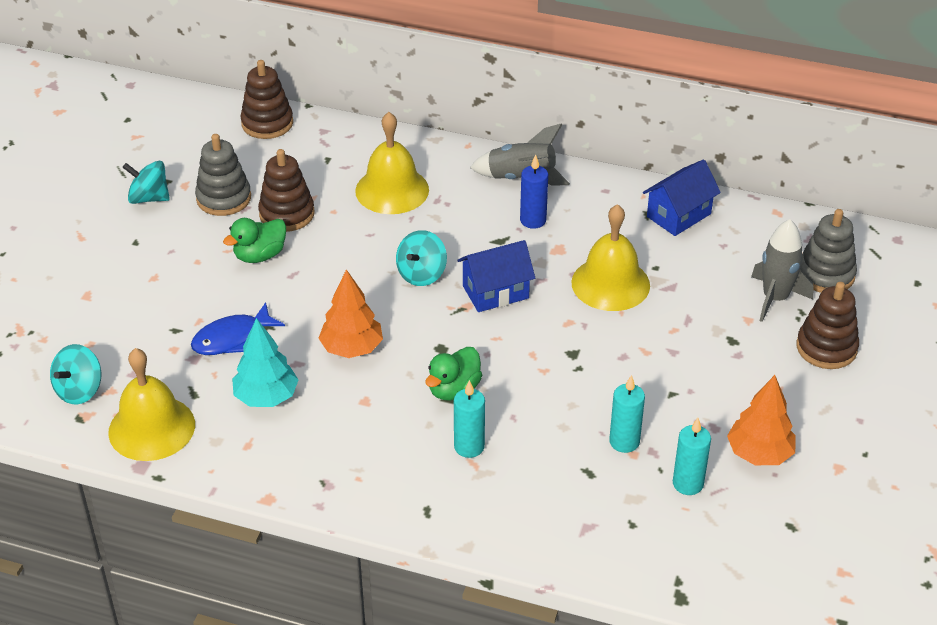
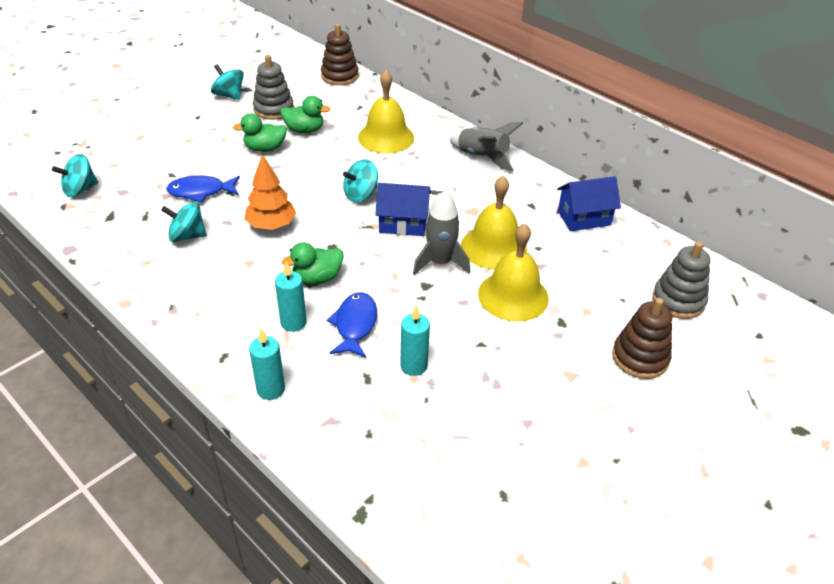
camera: 25 degrees right, 0 degrees up
(151, 428) = (99, 228): yellow bell -> yellow bell (513, 296)
(266, 397) = (187, 236): turquoise tree -> turquoise spinning top
(287, 214) = (304, 130): brown stacking toy -> green duck
(533, 220) = (469, 186): blue candle -> none
(534, 424) = (355, 325): none -> blue fish
(688, 484) = (440, 420): turquoise candle -> turquoise candle (271, 389)
(759, 454) = (519, 421): orange tree -> none
(775, 298) = (621, 303): grey rocket -> grey rocket (440, 262)

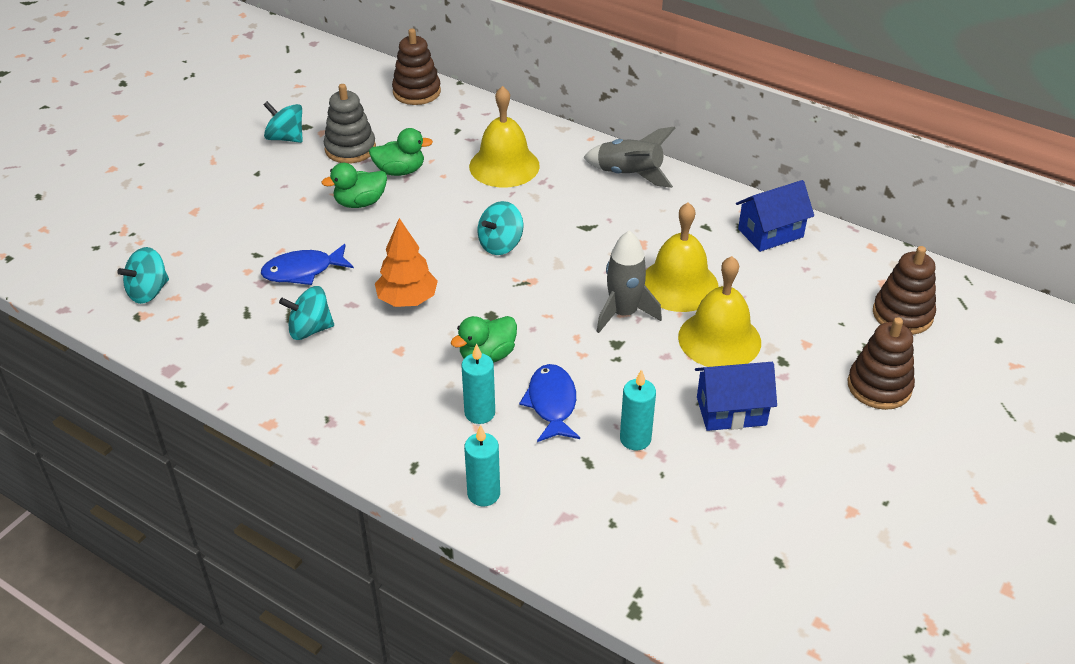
camera: 10 degrees left, 0 degrees up
(403, 224) = (564, 273): blue house -> blue house (731, 411)
(678, 300) = (902, 314): grey stacking toy -> brown stacking toy

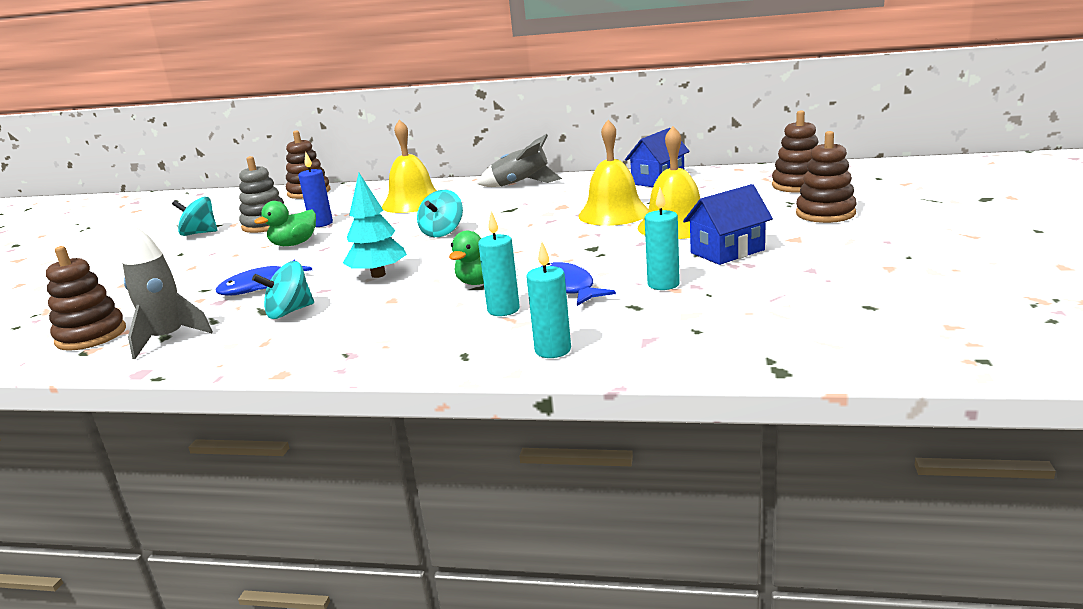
camera: 20 degrees left, 20 degrees down
(148, 292) = (91, 336): turquoise spinning top -> brown stacking toy
(400, 171) = (321, 224): green duck -> blue candle
(407, 300) = (378, 275): orange tree -> turquoise tree
(623, 313) = (582, 234): grey rocket -> grey rocket (168, 338)

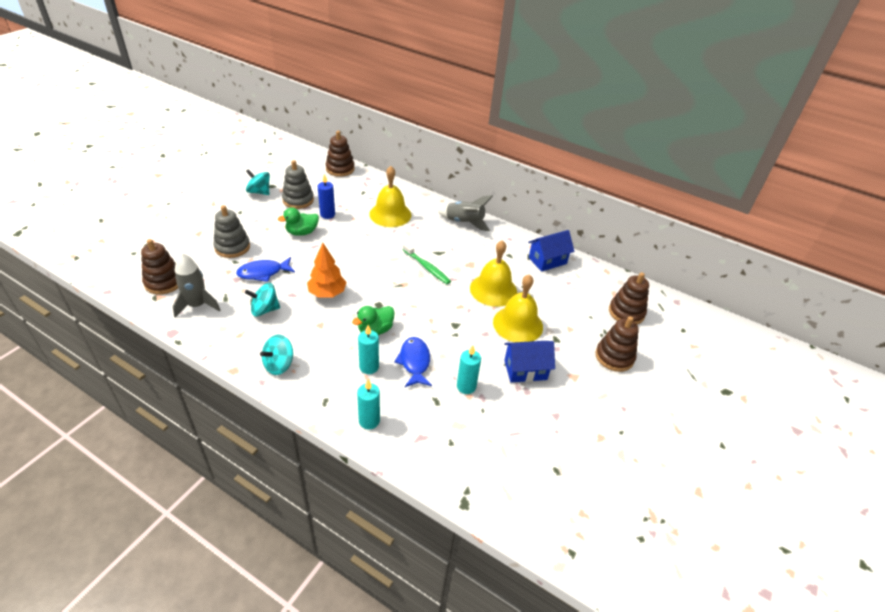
camera: 15 degrees right, 20 degrees up
(191, 280) = (232, 247): none -> grey stacking toy
(378, 275) = (327, 293): turquoise tree -> orange tree
(442, 232) = (386, 261): turquoise spinning top -> turquoise spinning top (279, 365)
(504, 222) = (426, 267): none -> green toothbrush

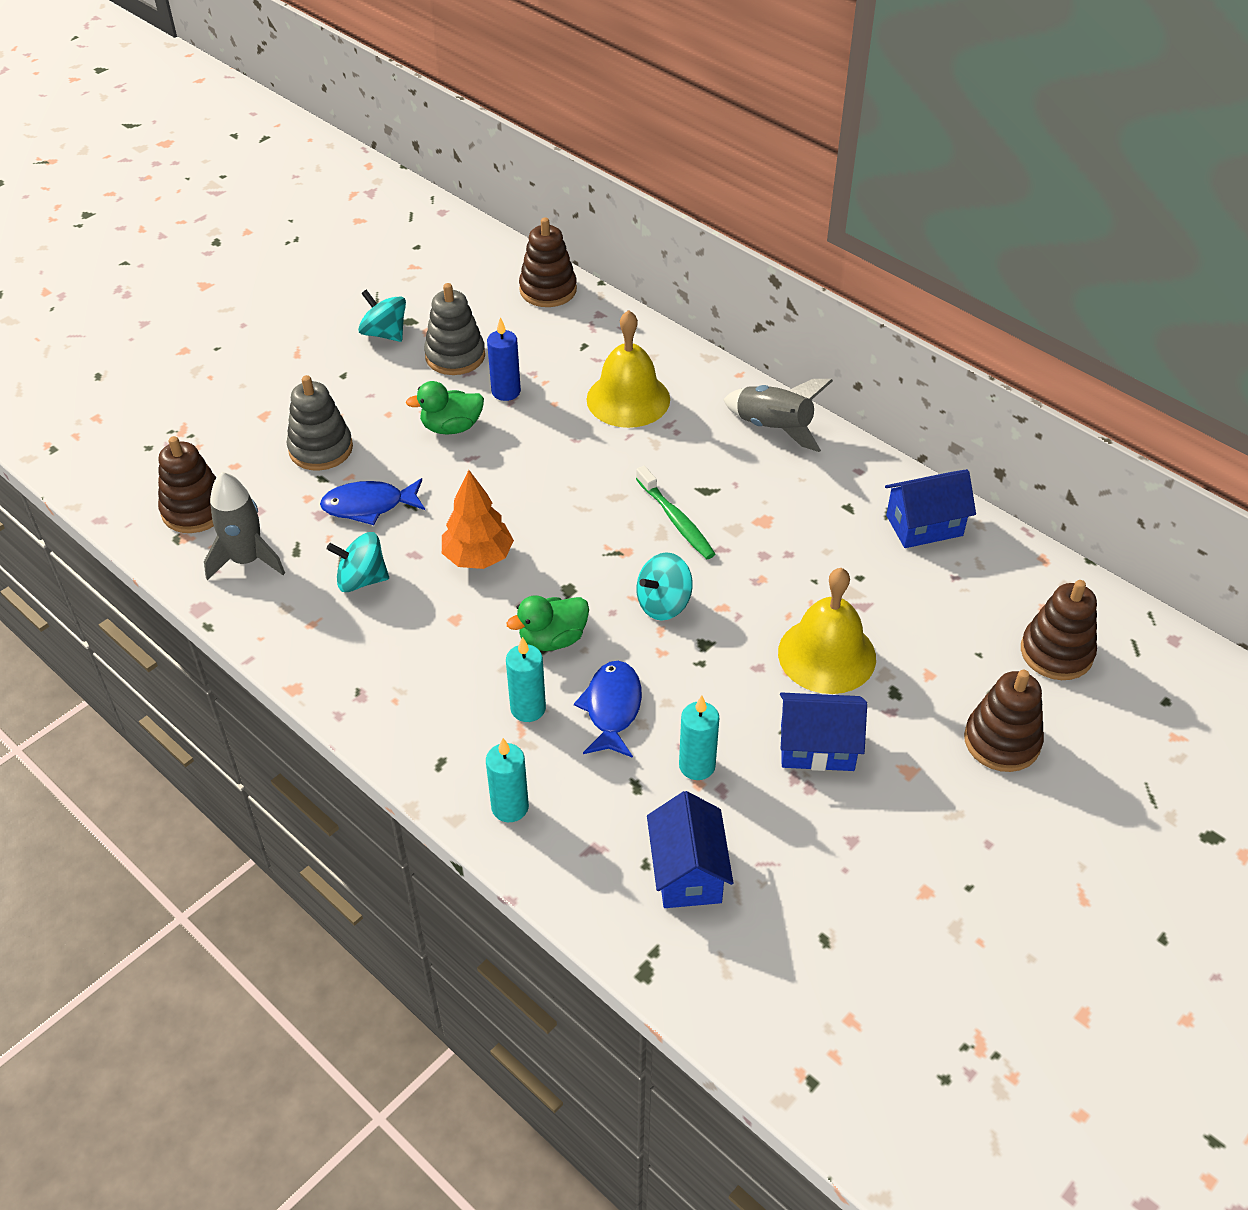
camera: 15 degrees right, 5 degrees up
(279, 365) = (372, 687): turquoise spinning top -> turquoise spinning top (663, 604)
(475, 443) = (687, 872): none -> blue house
(493, 290) = (796, 579): yellow bell -> none

